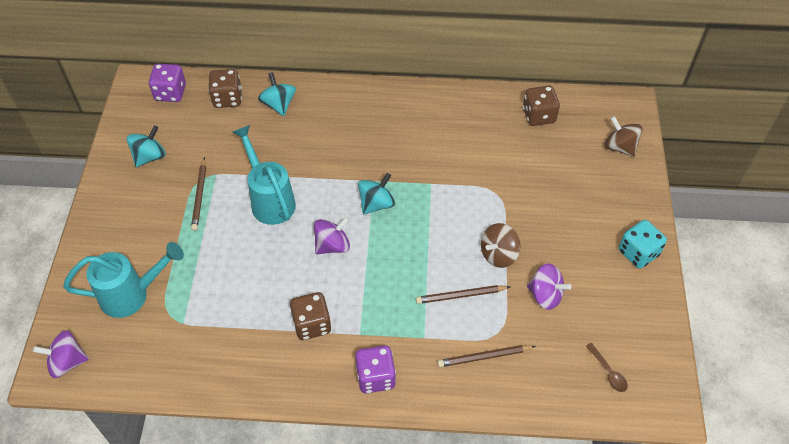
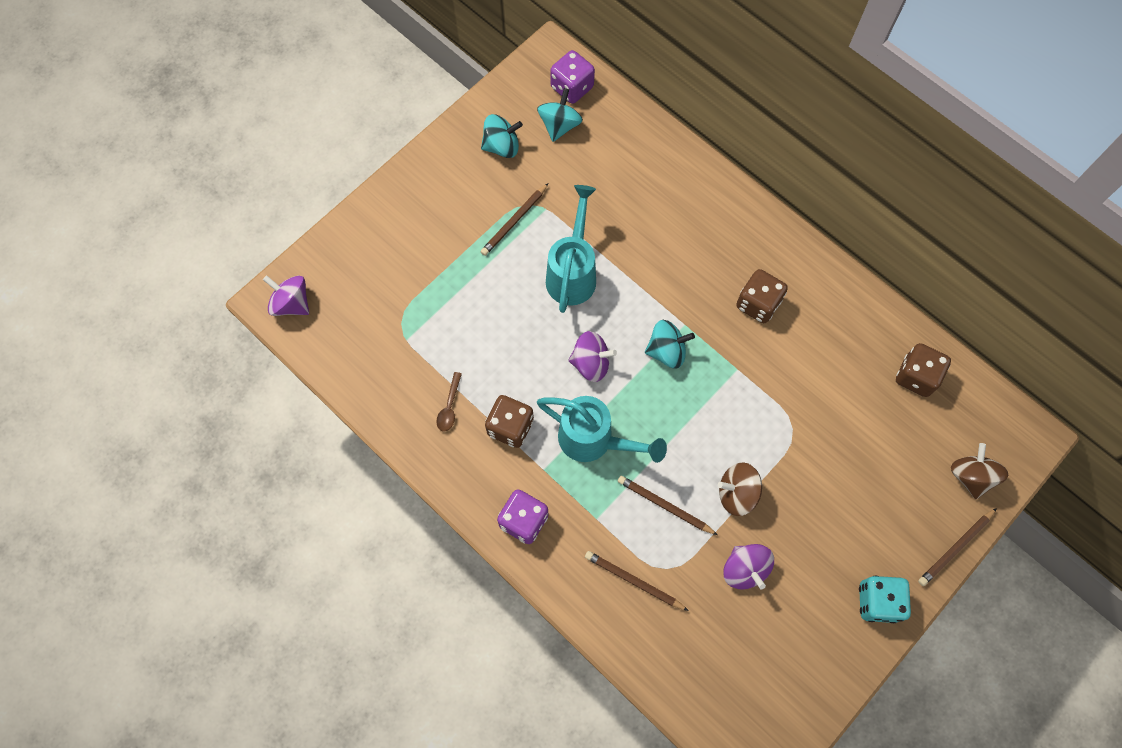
camera: 40 degrees right, 15 degrees up
(132, 294) = (386, 279): turquoise watering can -> turquoise watering can (594, 441)
(227, 98) = (619, 131): brown dice -> brown dice (758, 304)
(278, 104) = (662, 173): turquoise spinning top -> turquoise spinning top (559, 125)
(608, 372) = (734, 690): brown spoon -> brown spoon (449, 407)
(649, 191) = (955, 548): none -> brown pencil

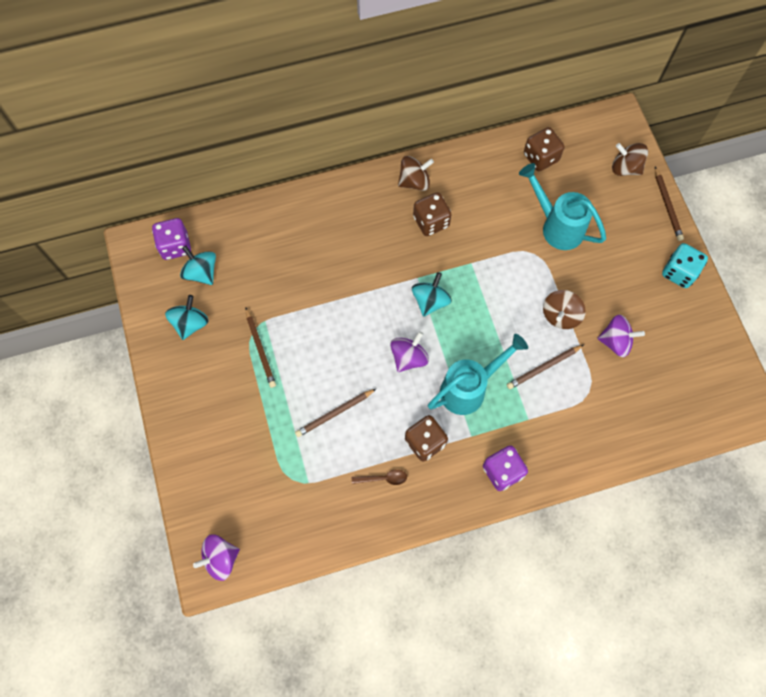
camera: 60 degrees left, 0 degrees up
(449, 407) = (383, 478): brown spoon -> brown spoon turned 45 degrees counterclockwise
(573, 272) = (329, 330): turquoise watering can -> turquoise watering can (556, 226)
(634, 581) = (586, 419): brown pencil -> brown pencil (334, 413)
(793, 263) = (414, 181): none -> brown spinning top

